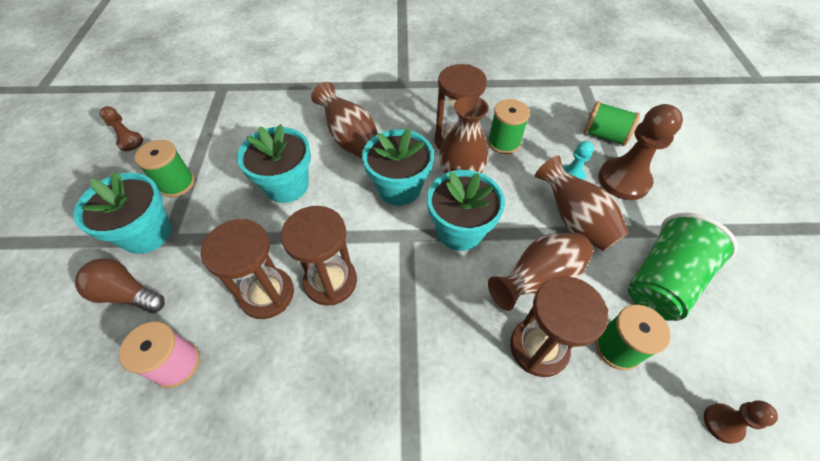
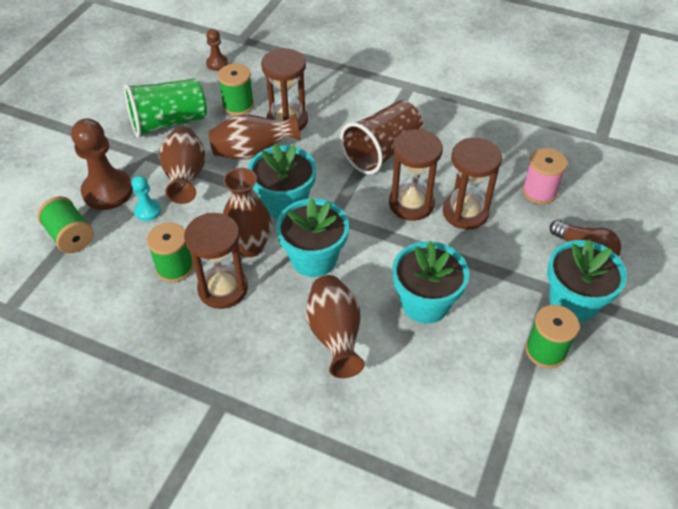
camera: 155 degrees left, 5 degrees down
(130, 142) = (611, 440): brown pawn -> none
(393, 346) = (382, 152): none -> brown cup

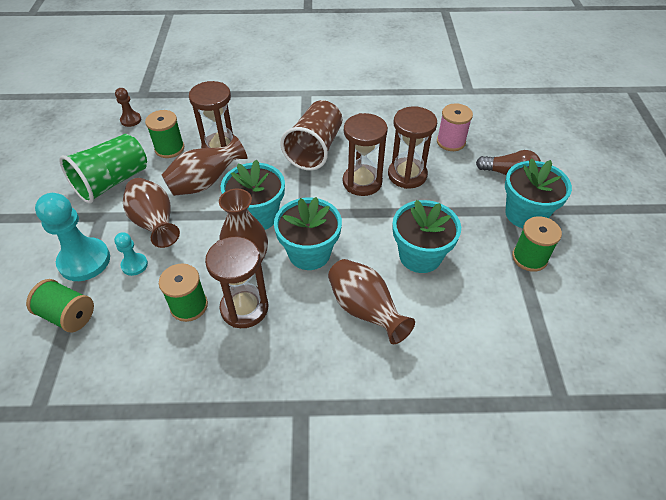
camera: 25 degrees left, 0 degrees up
(107, 191) = (84, 261): brown pawn -> turquoise pawn

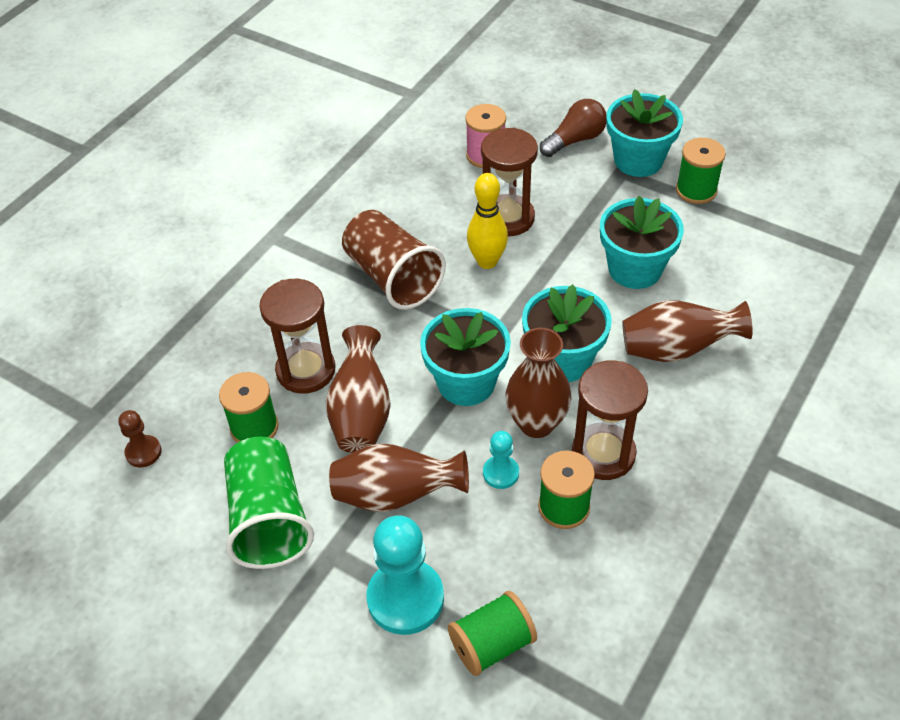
camera: 55 degrees left, 0 degrees up
(134, 265) = (455, 542): turquoise pawn -> turquoise pawn (501, 473)
(362, 182) = (487, 261): brown hourglass -> yellow bowling pin

